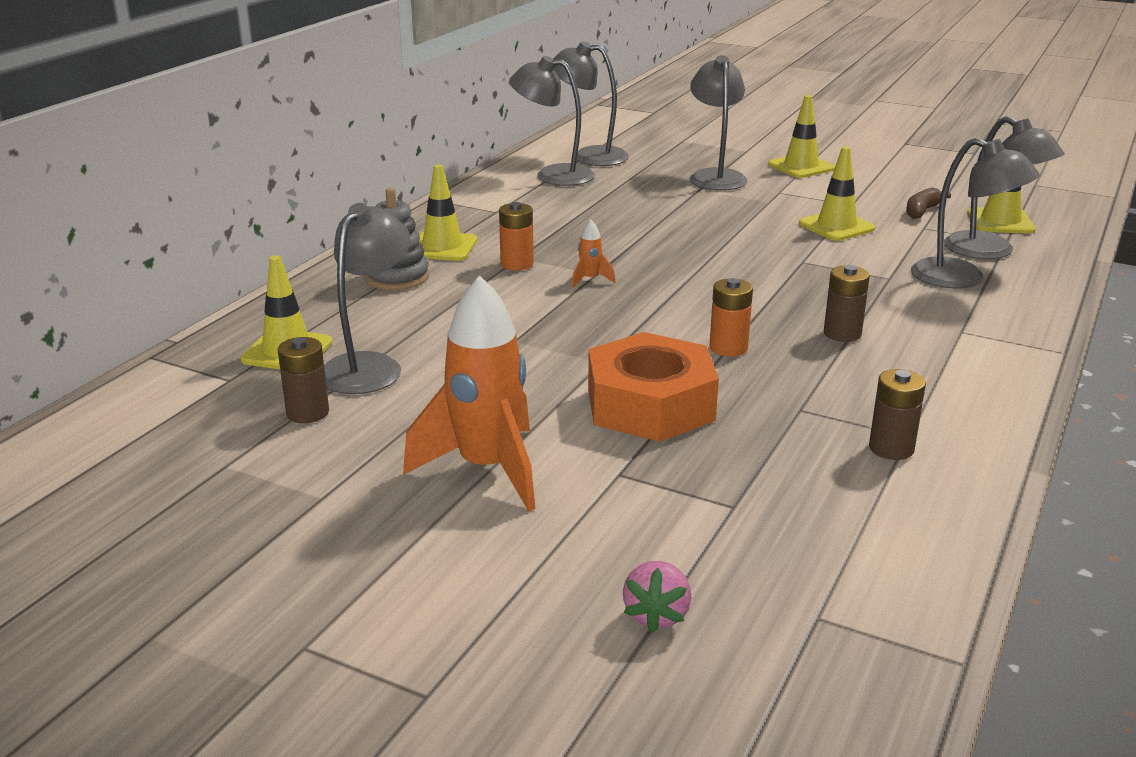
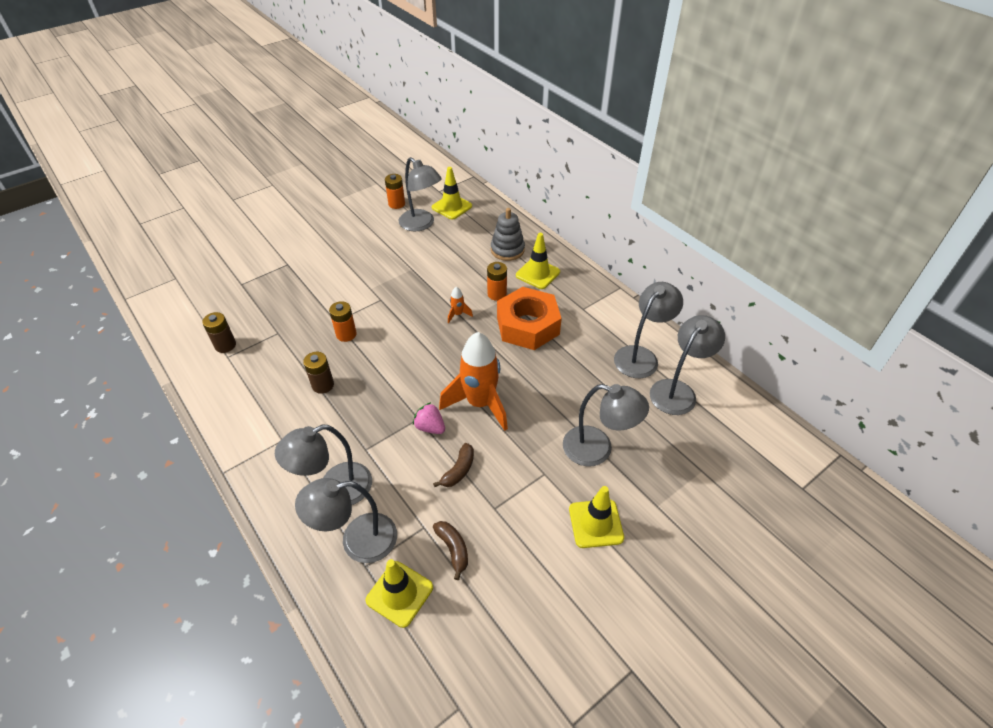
camera: 115 degrees right, 20 degrees up
(307, 413) = (396, 204): brown battery -> orange battery
(487, 469) = (320, 235): orange rocket -> orange rocket (480, 403)
(650, 405) = (323, 289): orange nut -> orange nut (528, 325)
(657, 615) = (213, 246): pink strawberry -> pink strawberry (430, 427)
(836, 226) = (458, 470): yellow traffic cone -> brown banana

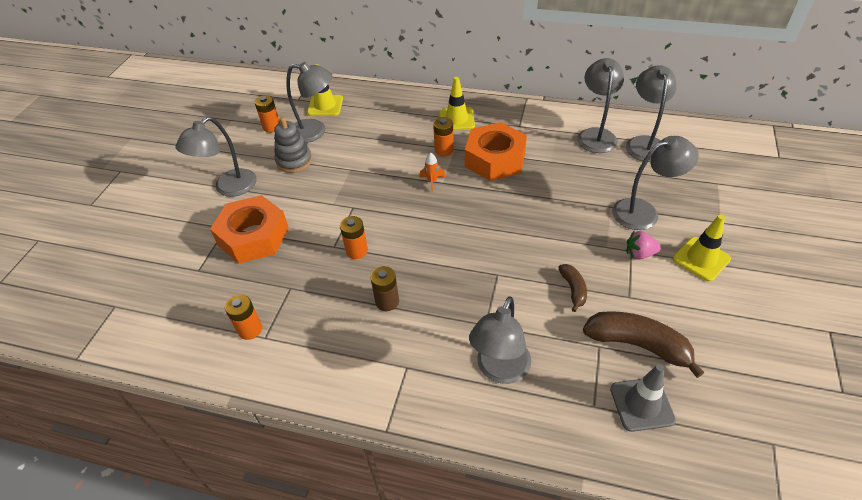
camera: 35 degrees left, 0 degrees up
(225, 345) = (250, 329): brown battery -> orange battery
(296, 281) = (253, 236): none -> orange nut
(357, 540) = (565, 393): grey lamp -> grey lamp (229, 188)
(399, 594) = (641, 404): yellow traffic cone -> grey traffic cone
(430, 427) = (514, 274): pink strawberry -> pink strawberry (639, 254)
(453, 549) = (637, 345): brown banana -> brown banana, size x1.86
(480, 403) = (529, 234): orange rocket -> none
(507, 250) = (412, 115): grey stacking toy -> grey stacking toy (294, 161)

